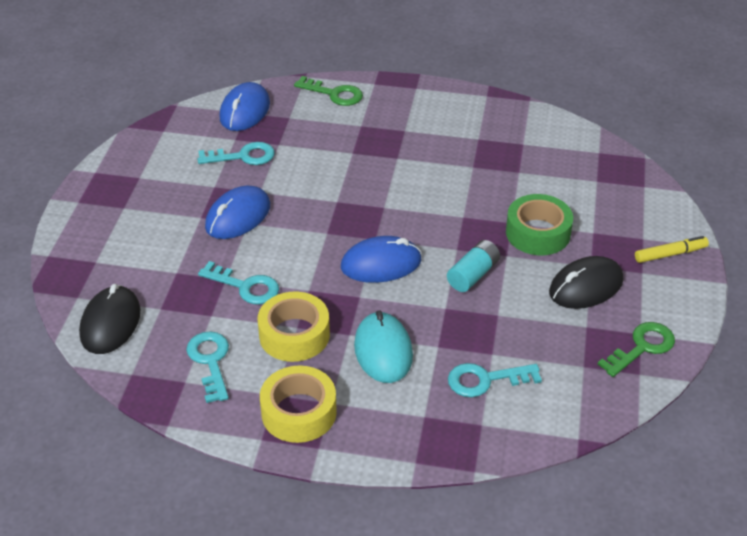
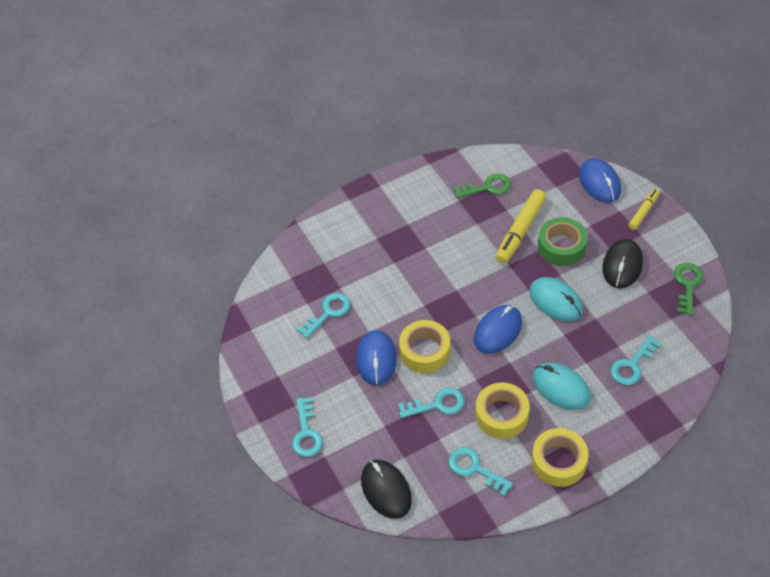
camera: 35 degrees left, 10 degrees up
(104, 234) = (306, 433): none -> turquoise key
(245, 111) = (288, 277): blue mouse -> blue mouse (599, 183)
(290, 237) = (425, 351): none -> yellow tape
(334, 94) = (332, 224): green key -> green key (487, 187)
(473, 275) = (556, 301): turquoise battery -> turquoise mouse
(510, 196) = (520, 231): none -> yellow marker

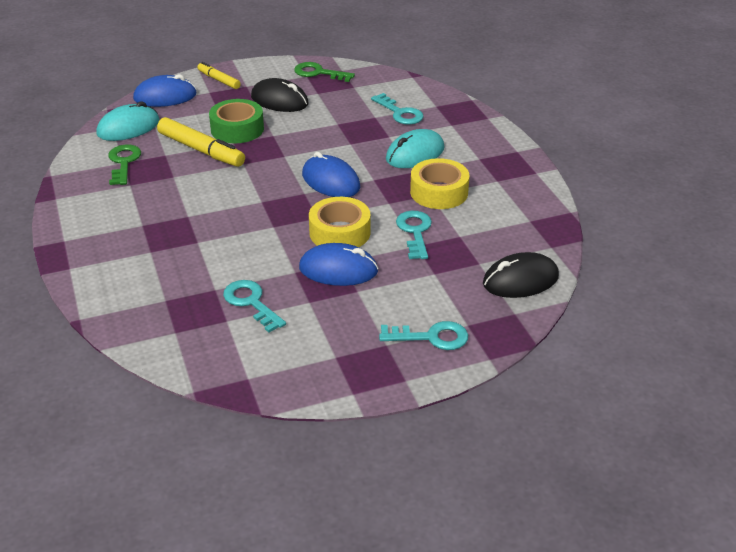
camera: 85 degrees left, 15 degrees down
(474, 469) = (501, 217): turquoise key -> none
(556, 301) = (307, 142): turquoise mouse -> turquoise mouse (128, 128)
(559, 462) = (500, 166): yellow tape -> none

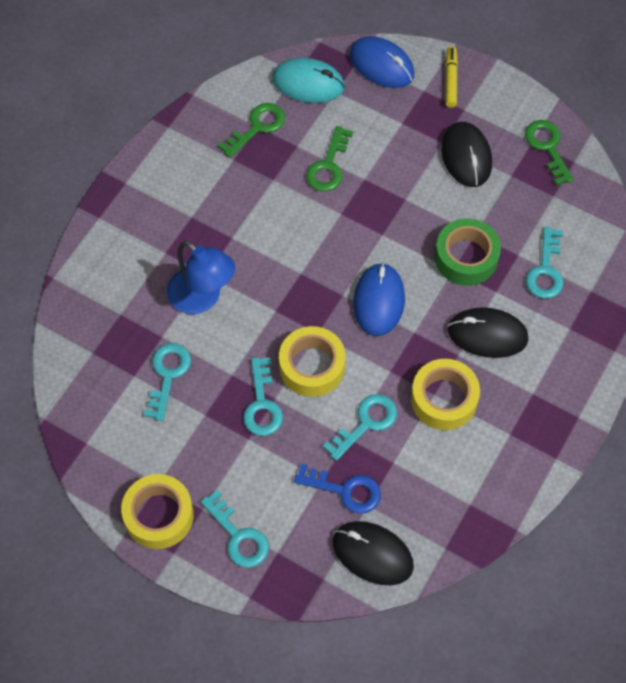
camera: 50 degrees right, 25 degrees up
(201, 150) = (328, 166): yellow marker -> green key
(214, 253) = (202, 298): none -> blue lamp
(237, 129) = (386, 164): green tape -> green tape (466, 257)
(338, 270) = (262, 404): blue mouse -> turquoise key
(363, 371) = (159, 515): none -> yellow tape
(415, 154) = (487, 334): turquoise mouse -> black mouse
(455, 267) = (345, 490): none -> blue key

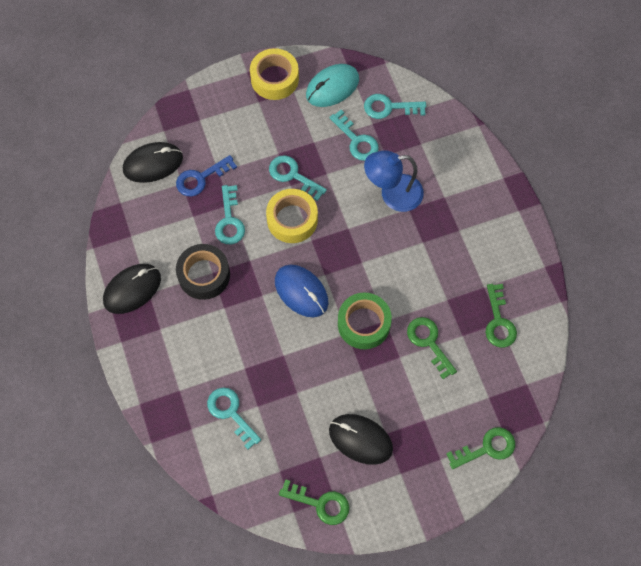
camera: 130 degrees right, 5 degrees up
(238, 536) = (226, 107): turquoise key -> turquoise key (389, 107)
(308, 83) = (510, 384): turquoise mouse -> turquoise mouse (332, 87)
(381, 65) = (487, 448): blue mouse -> green key
(444, 399) = (204, 275): yellow tape -> black tape
(451, 80) = (433, 486): yellow marker -> none
(466, 257) = (284, 371): green tape -> green tape (364, 324)
(487, 334) = (221, 336): black mouse -> black mouse (132, 289)

